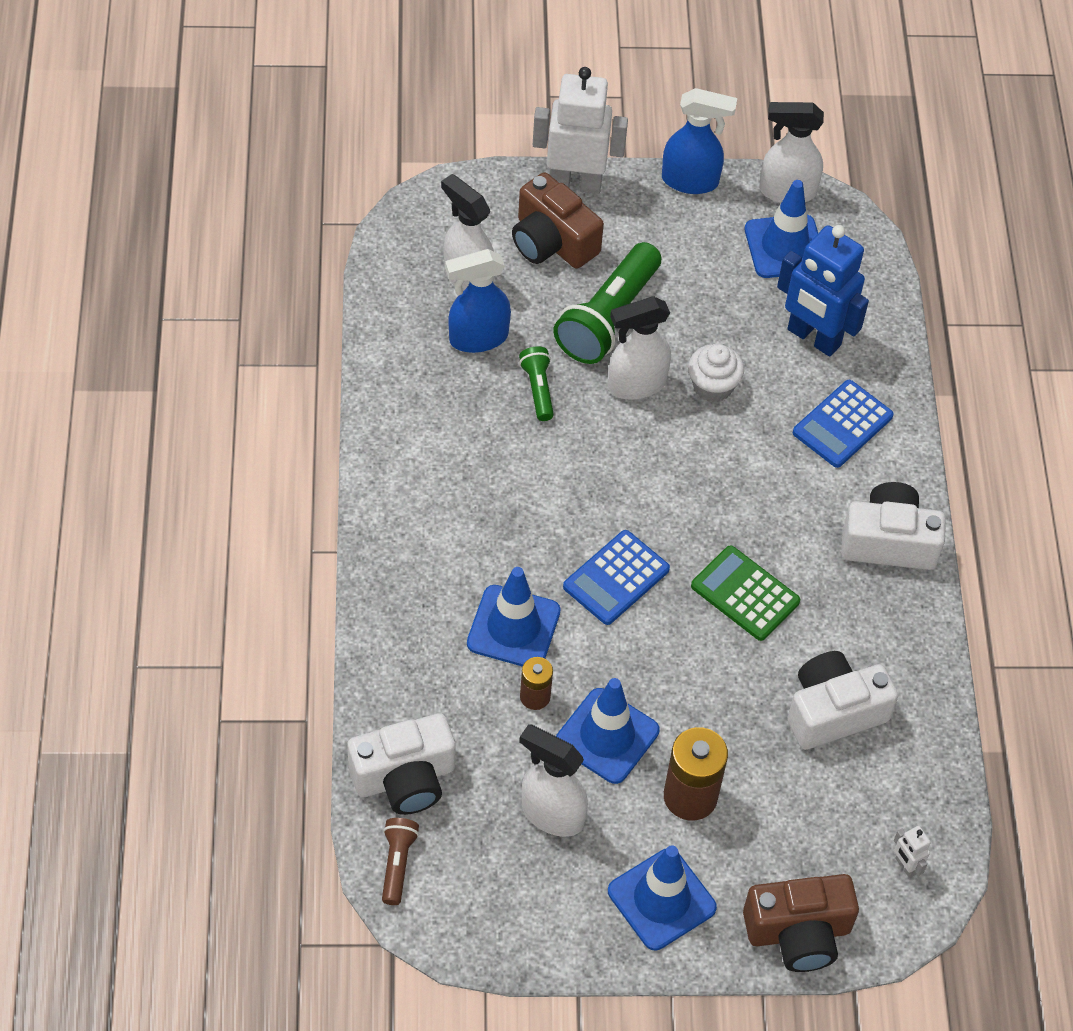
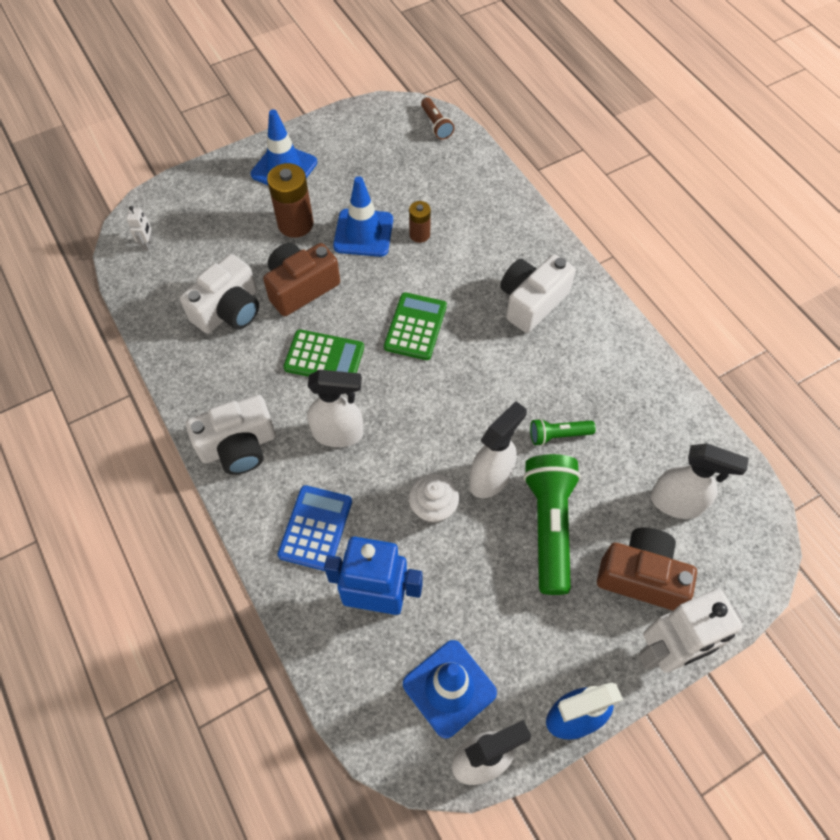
camera: 155 degrees right, 5 degrees up
(404, 778) = (462, 163): white camera -> white camera (531, 302)
(477, 338) = (630, 453): blue spray bottle -> none
(513, 627) = (459, 266): blue traffic cone -> none
(538, 389) = (558, 435): green flashlight -> green flashlight turned 120 degrees clockwise
(551, 814) = (370, 181): white spray bottle -> white spray bottle (338, 433)
(616, 578) = (415, 327): blue calculator -> green calculator
(798, 933) = (198, 185): brown camera -> brown camera (301, 287)
(905, 866) = (147, 244): white robot -> white robot turned 60 degrees clockwise

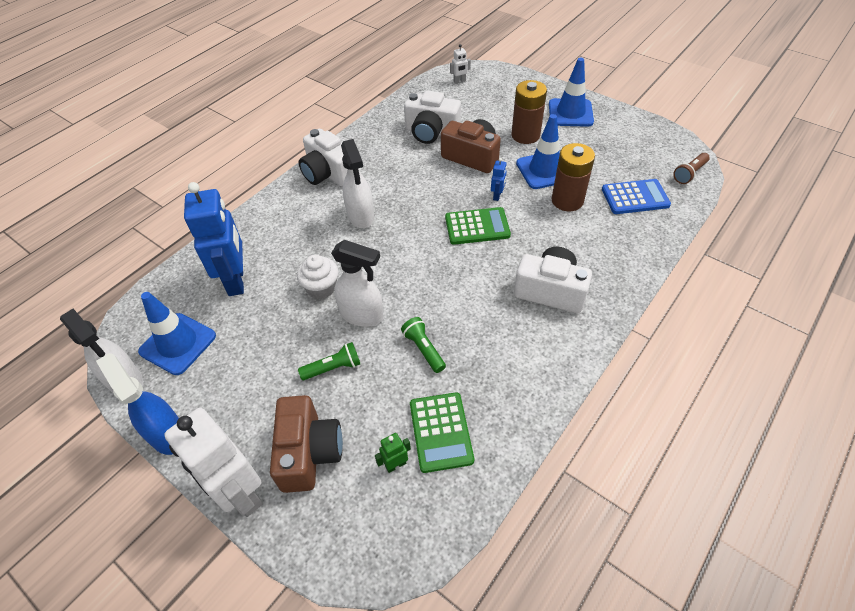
camera: 70 degrees right, 10 degrees down
(315, 528) = (282, 230): blue calculator -> blue calculator (635, 197)
(324, 358) = (420, 188): green calculator -> green calculator (441, 432)
(379, 290) = (497, 196): none -> blue robot
(419, 234) = (567, 200): brown battery -> brown battery, size x1.74
(549, 525) = (333, 368): green flashlight -> green flashlight, size x0.50
(677, 503) = (395, 465): white spray bottle -> green robot

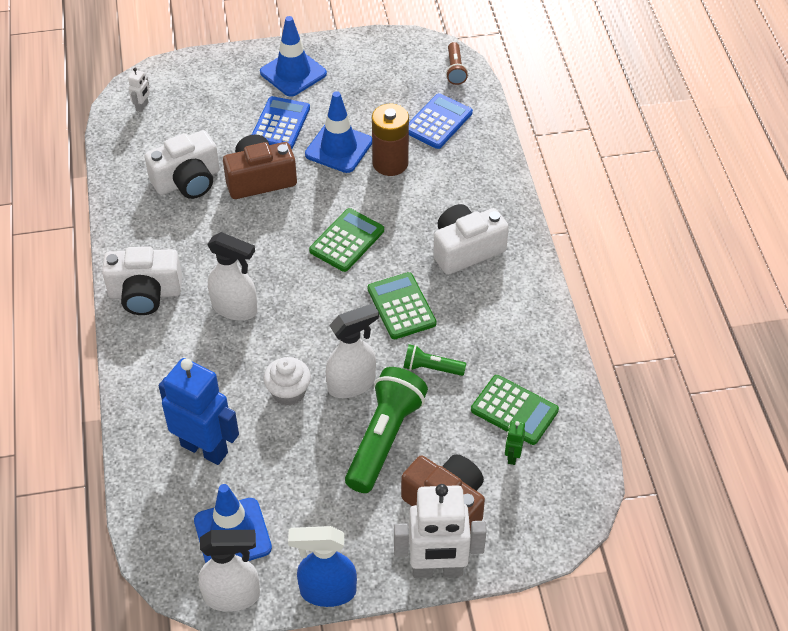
camera: 50 degrees left, 0 degrees up
(333, 368) = (384, 438): green flashlight -> green flashlight, size x1.99
(458, 293) = (401, 306): none -> green calculator
(497, 196) = (329, 201): blue robot -> none
(525, 135) = (280, 124): brown battery -> blue calculator

